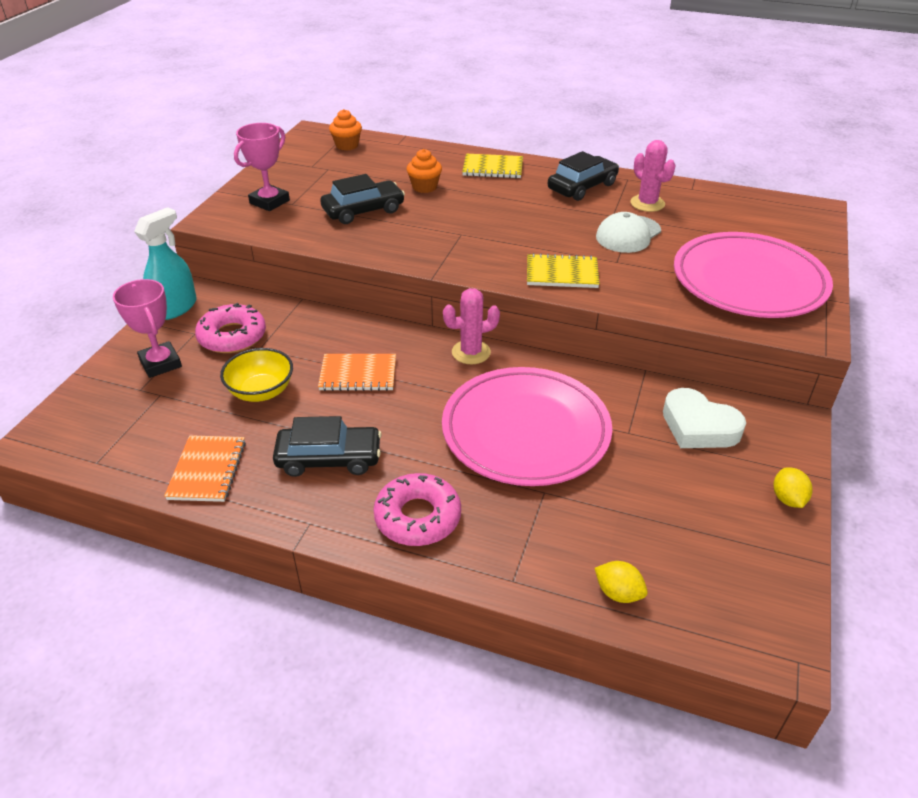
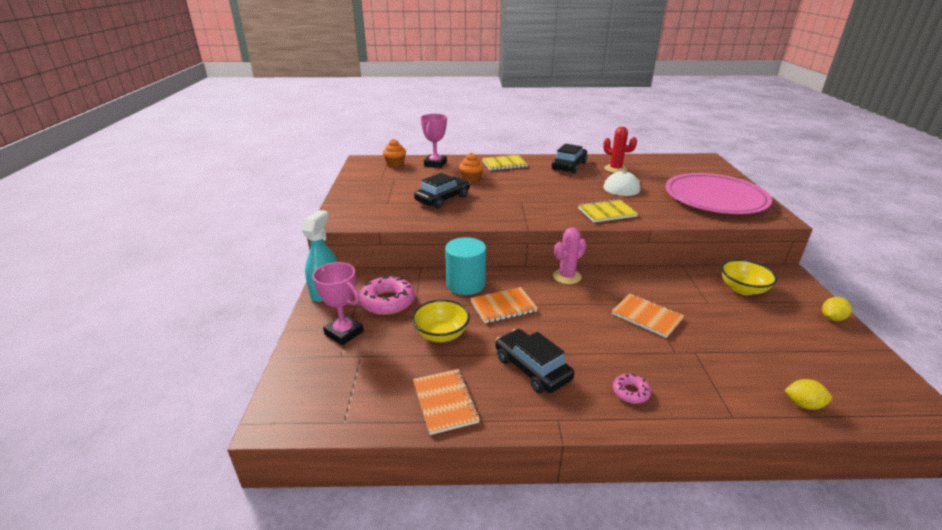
camera: 20 degrees left, 10 degrees down
(269, 202) = (369, 204): pink trophy -> pink trophy (435, 164)
(329, 458) = (532, 368): black car -> black car turned 105 degrees counterclockwise
(337, 334) = (465, 284): none -> turquoise cylinder
(418, 517) = (630, 392): pink donut -> pink donut, size x0.53
(525, 431) = (646, 316): pink plate -> orange notebook
(647, 203) = (615, 169): pink cactus -> red cactus
(698, 426) = (742, 289): white heart -> yellow bowl
(787, 499) = (832, 318): yellow lemon -> yellow lemon turned 75 degrees clockwise

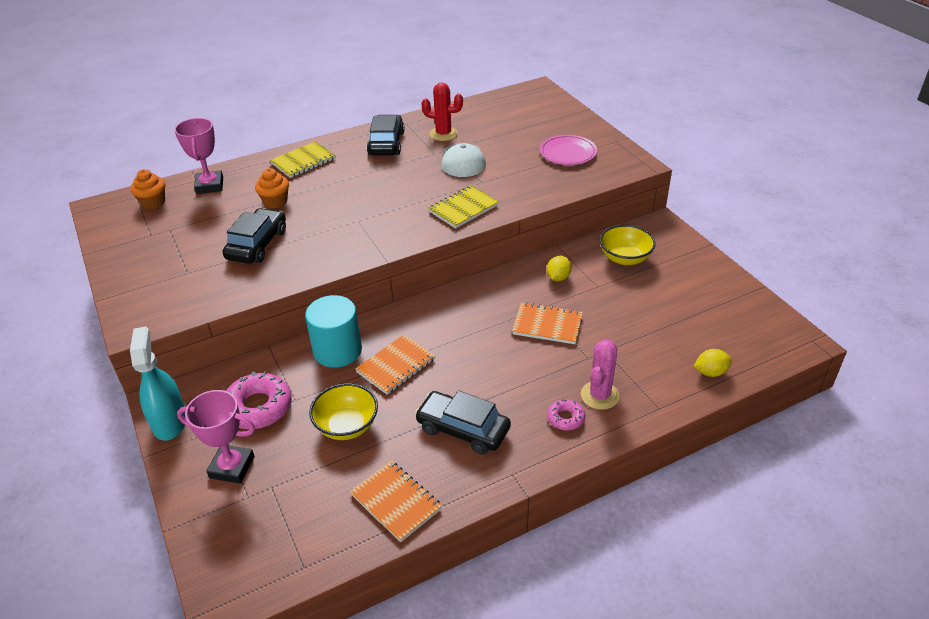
camera: 25 degrees left, 10 degrees up
(566, 276) = (445, 301): pink cactus -> pink cactus (599, 395)
(715, 198) = (568, 153): pink plate -> pink plate, size x0.50
(832, 318) = (710, 267): yellow lemon -> yellow lemon (558, 278)

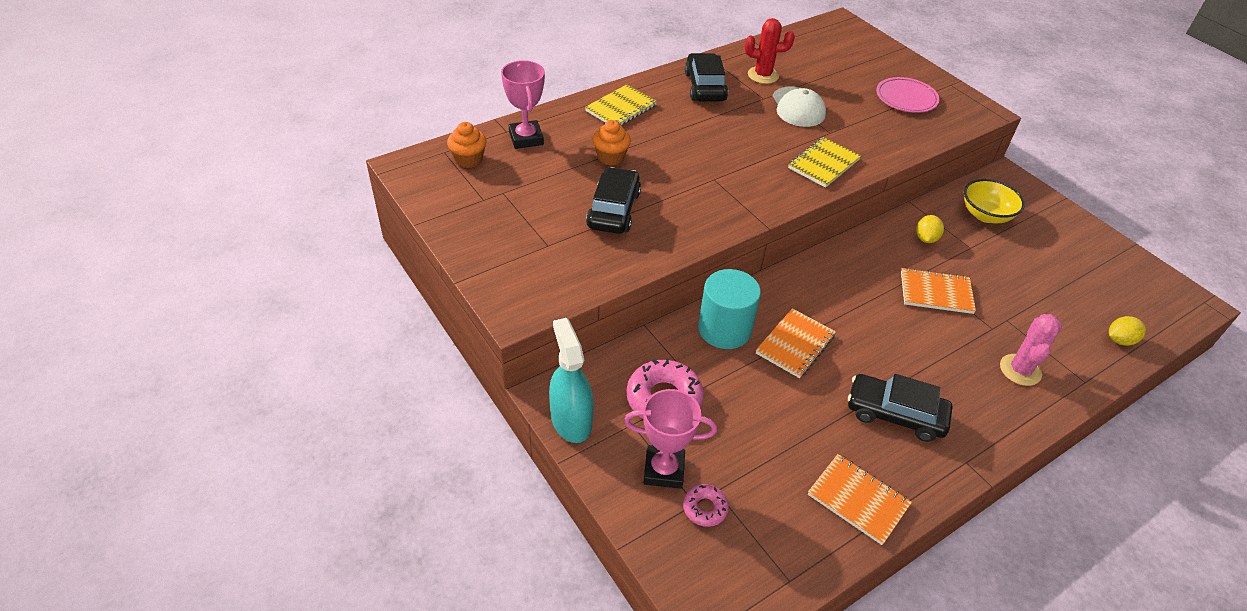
camera: 10 degrees left, 5 degrees up
(347, 426) = (770, 416): yellow bowl -> none
(565, 418) = (995, 397): pink donut -> pink donut (705, 508)

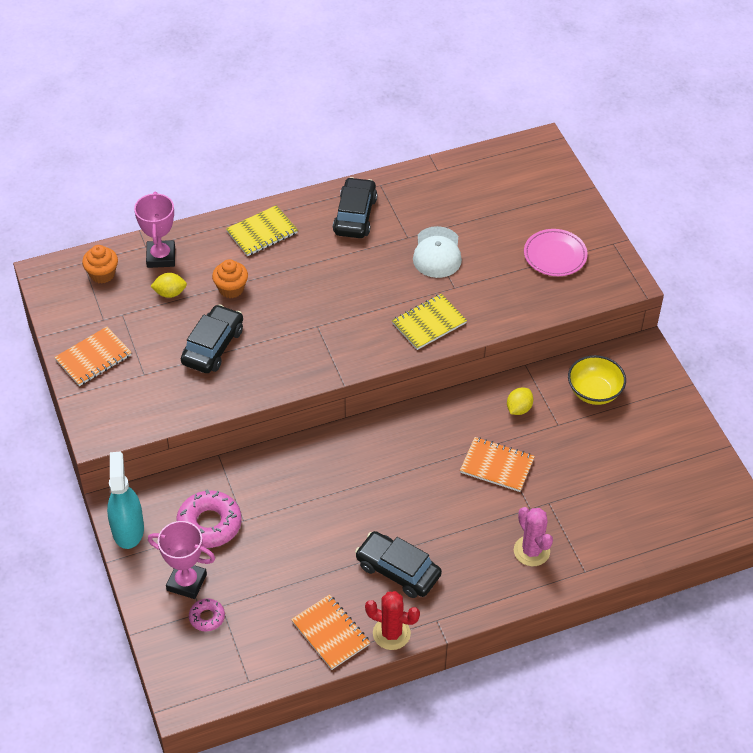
camera: 15 degrees right, 5 degrees up
(724, 329) = (286, 470): turquoise cylinder -> none
(763, 75) = (420, 208): red cactus -> red cactus (391, 633)
(795, 344) = (342, 495): orange notebook -> orange notebook (93, 358)
(1020, 370) = (531, 551): pink cactus -> pink cactus turned 60 degrees counterclockwise
(1120, 340) = (644, 539): yellow lemon -> yellow lemon (170, 293)

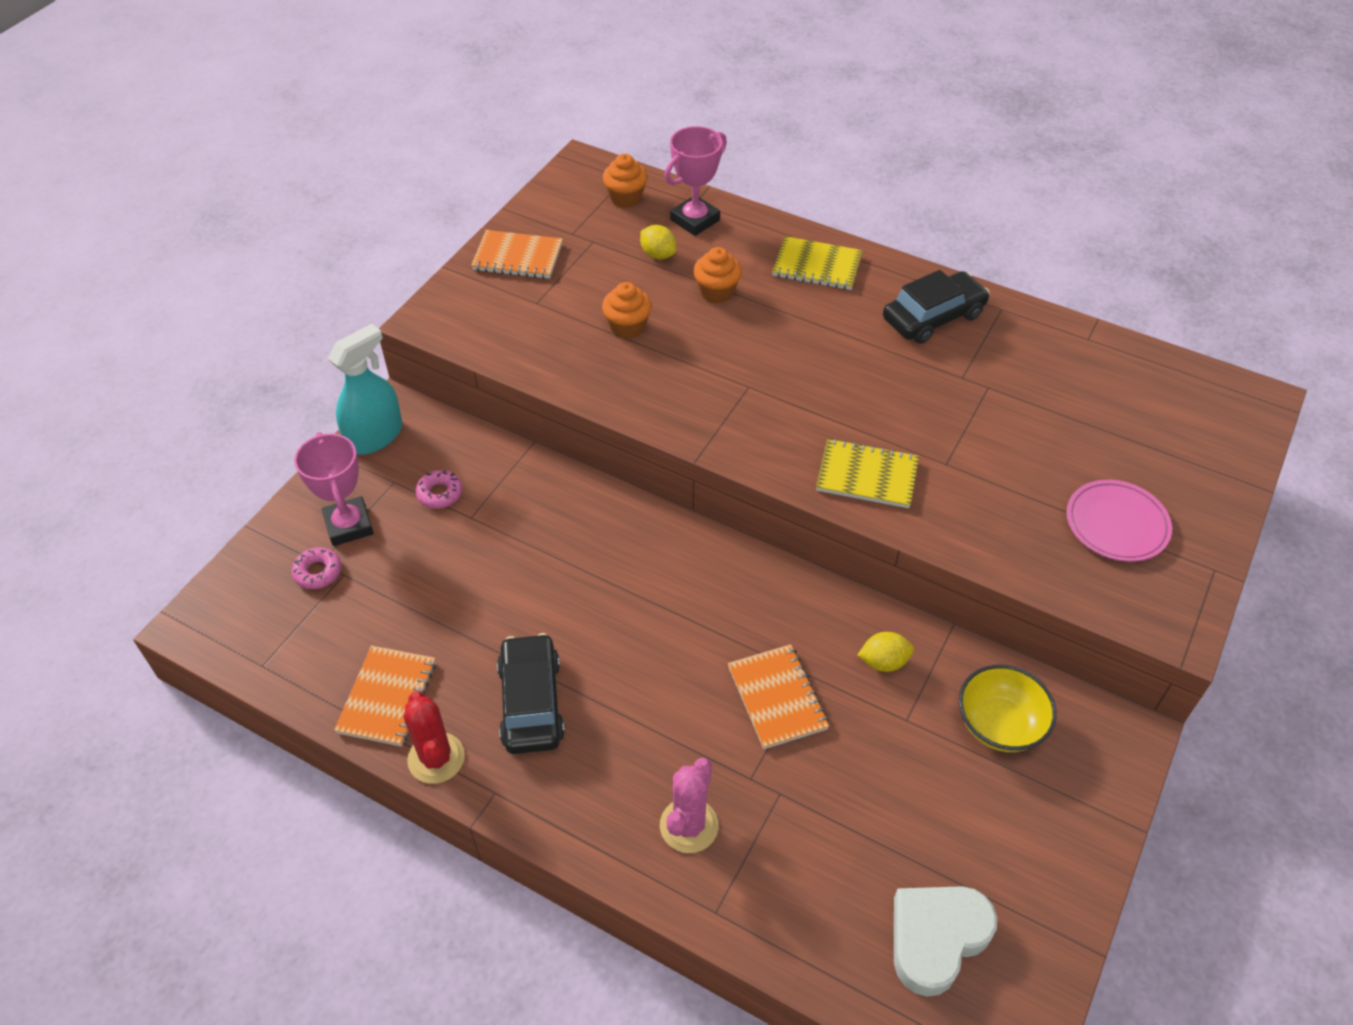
camera: 50 degrees right, 0 degrees up
(209, 524) = (440, 493): pink donut -> pink donut, size x0.53
(213, 346) = (627, 327): black car -> orange cupcake
(437, 253) = (974, 416): white cap -> none
(671, 498) = (936, 938): none -> white heart

